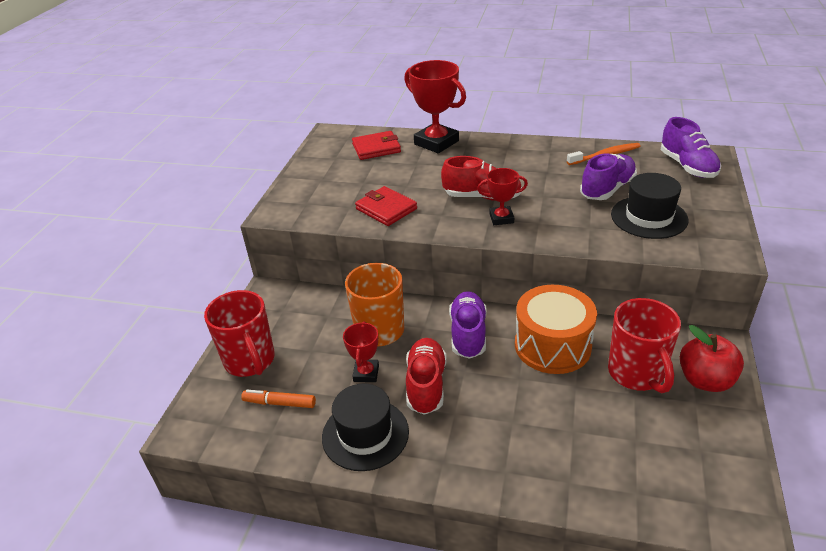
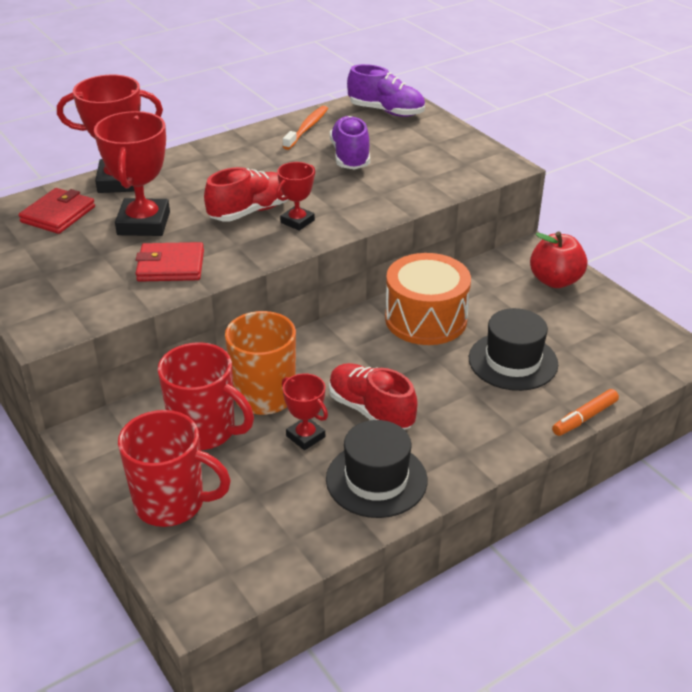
camera: 50 degrees left, 0 degrees up
(279, 403) = (261, 513): orange marker -> orange marker (584, 418)
(410, 175) = (143, 223): none -> red trophy
(468, 334) = (348, 351): purple shoe -> none
(636, 373) = (509, 303): red mug -> red mug (205, 431)
(649, 217) = (414, 165): black hat -> black hat (513, 361)

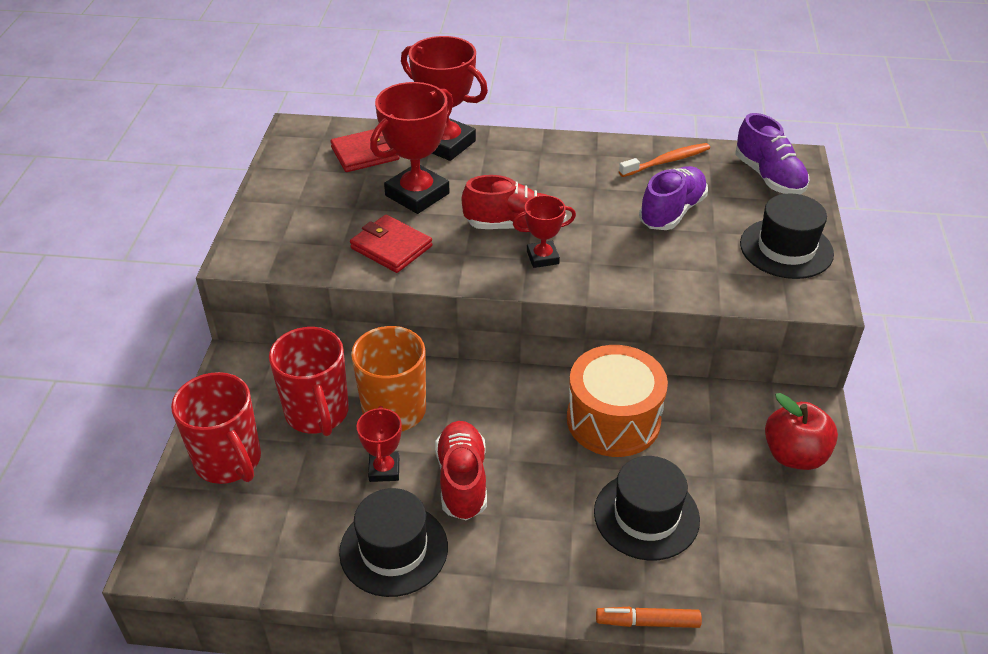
camera: 40 degrees right, 5 degrees up
(449, 147) = (786, 249): none -> black hat

